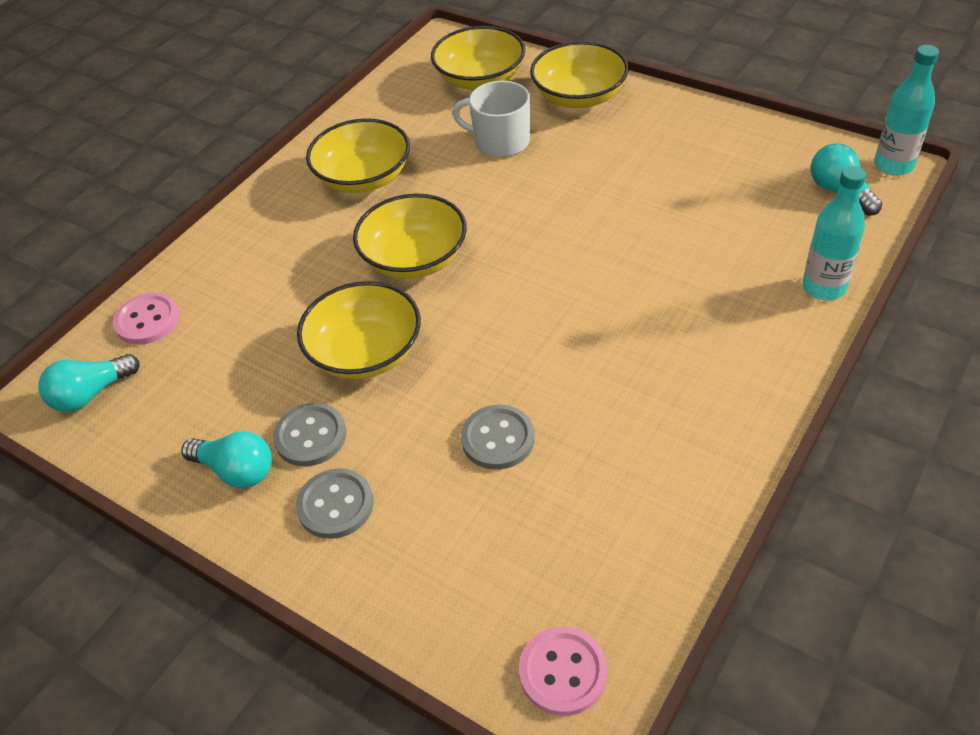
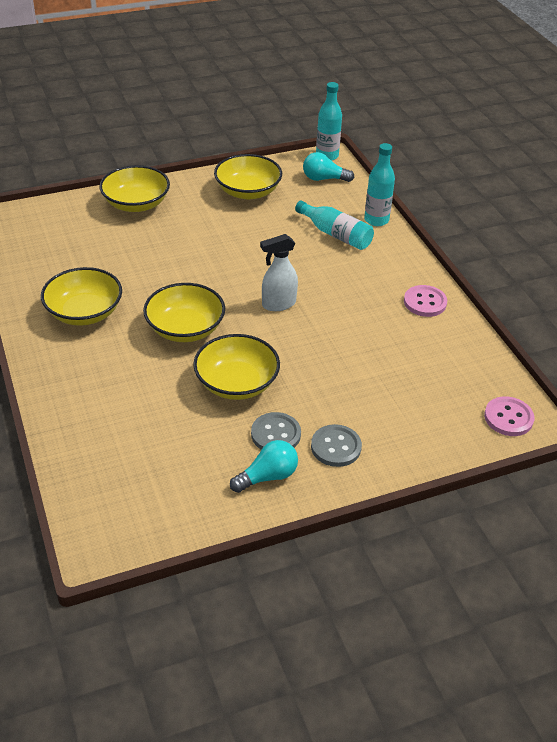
camera: 60 degrees left, 5 degrees down
(91, 394) = (124, 519): turquoise light bulb -> none
(147, 320) = (87, 464): pink button -> pink button (425, 302)
(480, 79) = (63, 225): yellow bowl -> yellow bowl (248, 191)
(498, 439) = (354, 367): grey button -> none
(500, 141) = (132, 249): white mug -> none
(539, 302) = (278, 304): none -> white spray bottle
(739, 270) = (336, 234): none -> turquoise bottle

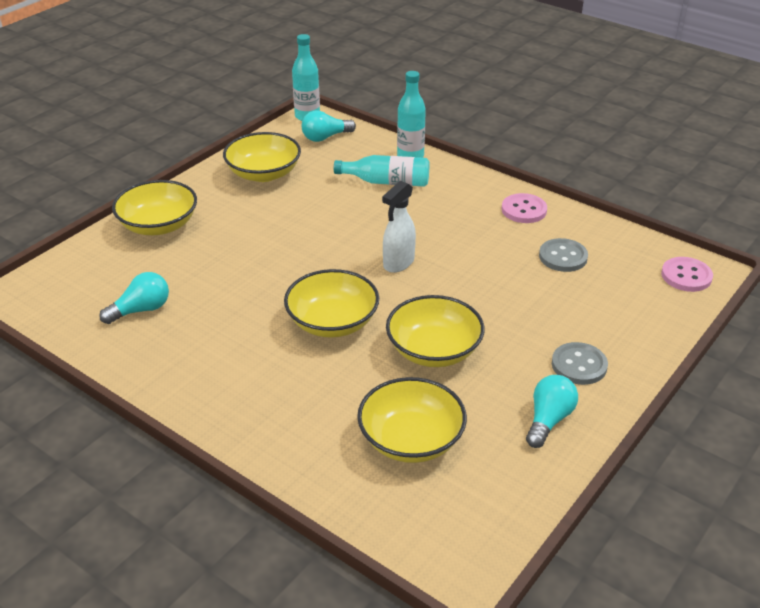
camera: 30 degrees left, 5 degrees down
(68, 262) = (141, 310): none -> turquoise light bulb
(84, 312) = (211, 351): yellow bowl -> yellow bowl (411, 440)
(275, 434) = (516, 379): grey button -> grey button (563, 257)

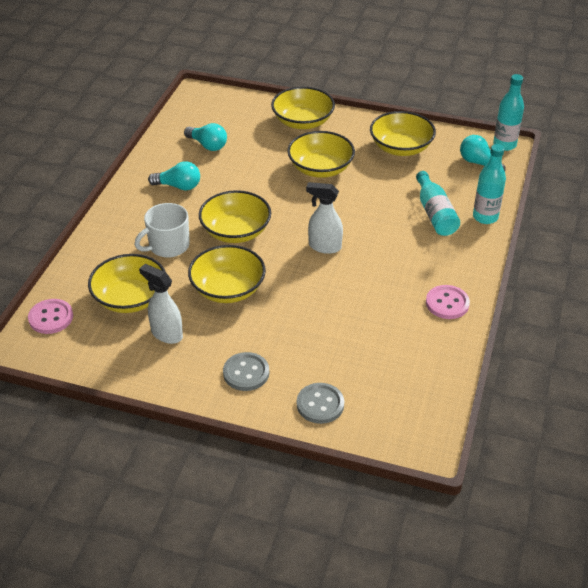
camera: 70 degrees right, 5 degrees up
(259, 234) = (320, 168): none -> yellow bowl
(326, 385) = (168, 246): none -> white mug
(491, 418) = (166, 334): none -> white spray bottle
(548, 420) = (176, 365): turquoise light bulb -> turquoise light bulb (178, 186)
(563, 257) = (389, 340): grey button -> grey button (320, 404)
(686, 276) = (408, 430): pink button -> pink button (51, 318)

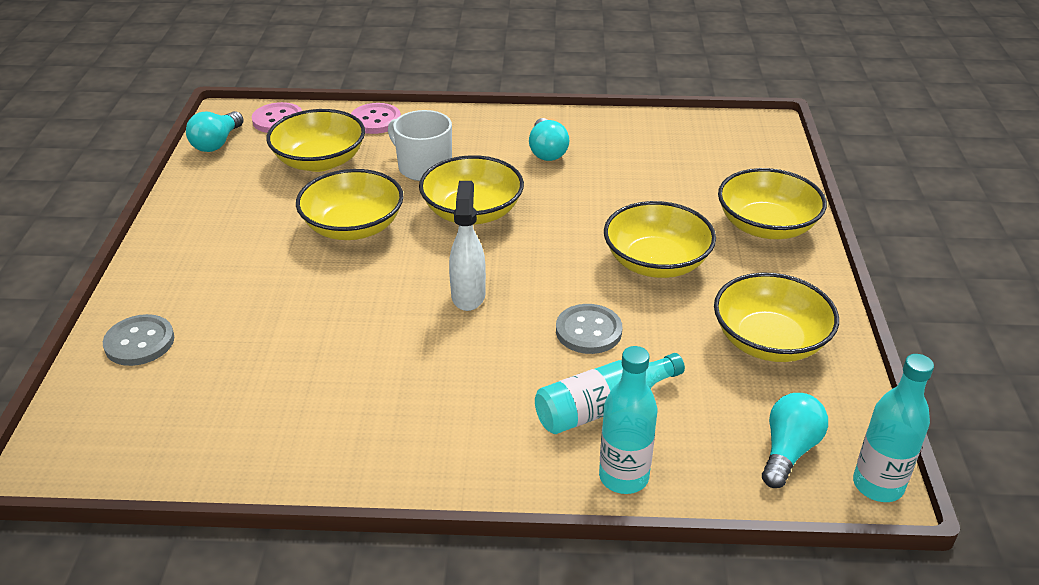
camera: 75 degrees right, 5 degrees down
(166, 334) = (261, 197): white spray bottle -> none
(207, 145) = (649, 156): turquoise light bulb -> turquoise light bulb (217, 143)
(246, 373) = (197, 269): grey button -> grey button (588, 331)
(447, 303) = (370, 450): pink button -> pink button (375, 120)

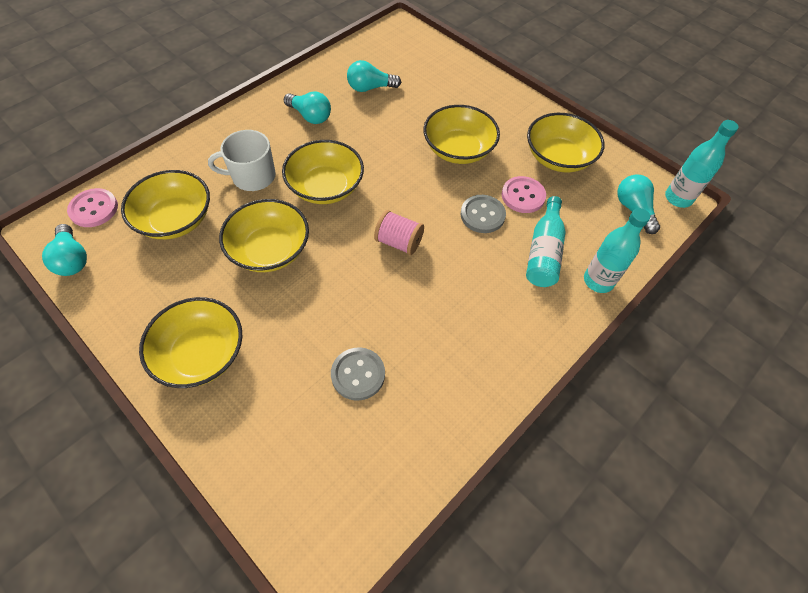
camera: 50 degrees left, 20 degrees up
(139, 342) = (254, 441): grey button -> grey button (358, 374)
(375, 120) = (169, 163): pink button -> pink button (523, 196)
(468, 295) = (399, 242): white spray bottle -> pink spool
(645, 160) = (370, 88): none -> turquoise light bulb
(766, 226) = (477, 91): yellow bowl -> yellow bowl (201, 354)

